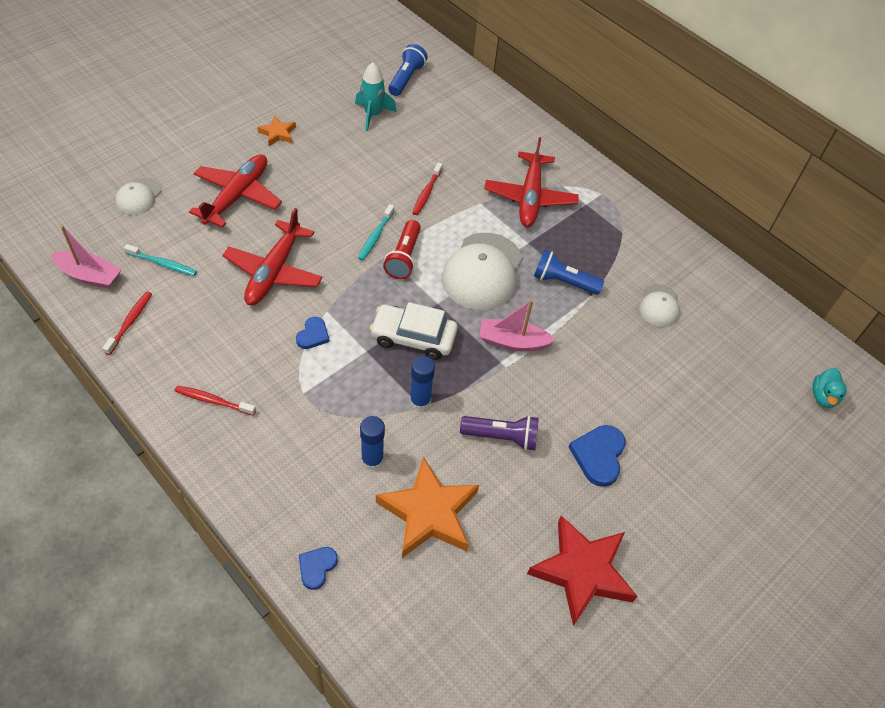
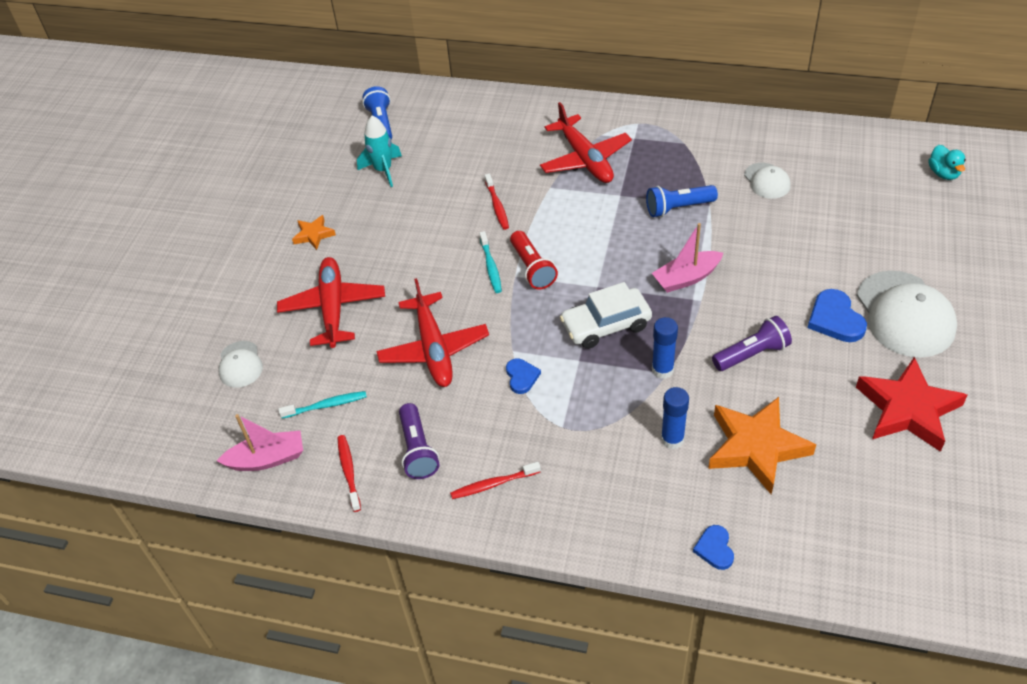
camera: 25 degrees left, 5 degrees down
(189, 338) = (417, 450): none -> purple flashlight
(482, 271) = (607, 239): white cap -> white cap (905, 314)

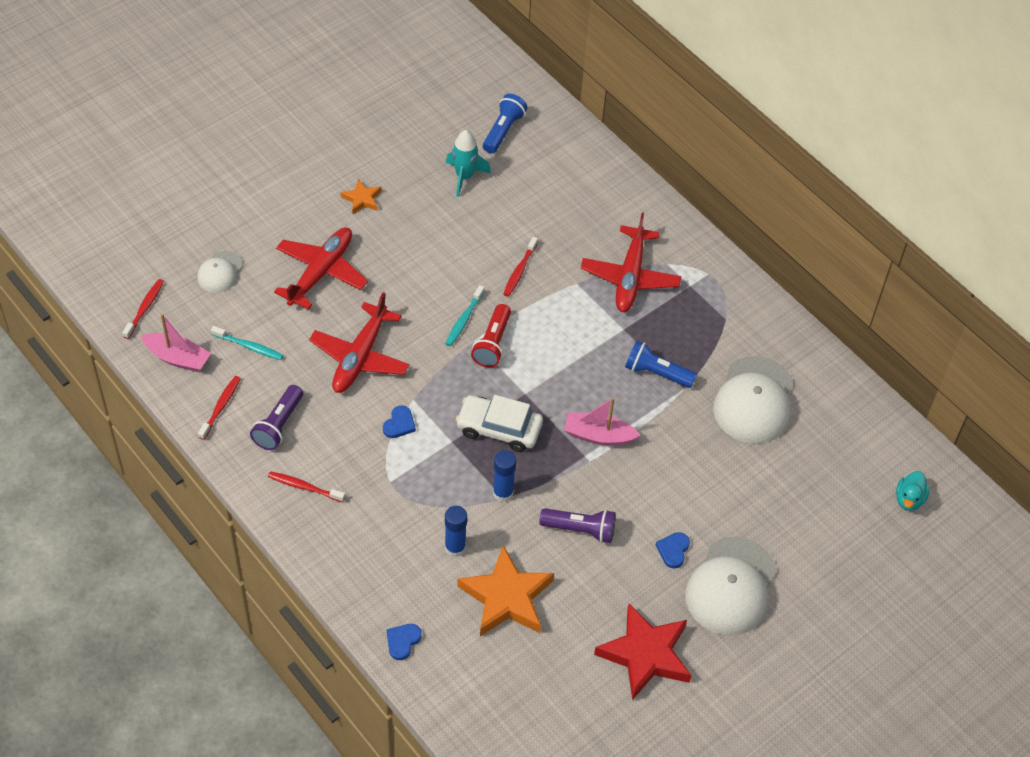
camera: 30 degrees right, 5 degrees up
(195, 439) = (145, 308): none -> red toothbrush
(767, 181) = (754, 401): white cap -> white cap, size x1.90
(835, 319) = (673, 550): blue heart -> blue heart, size x0.62

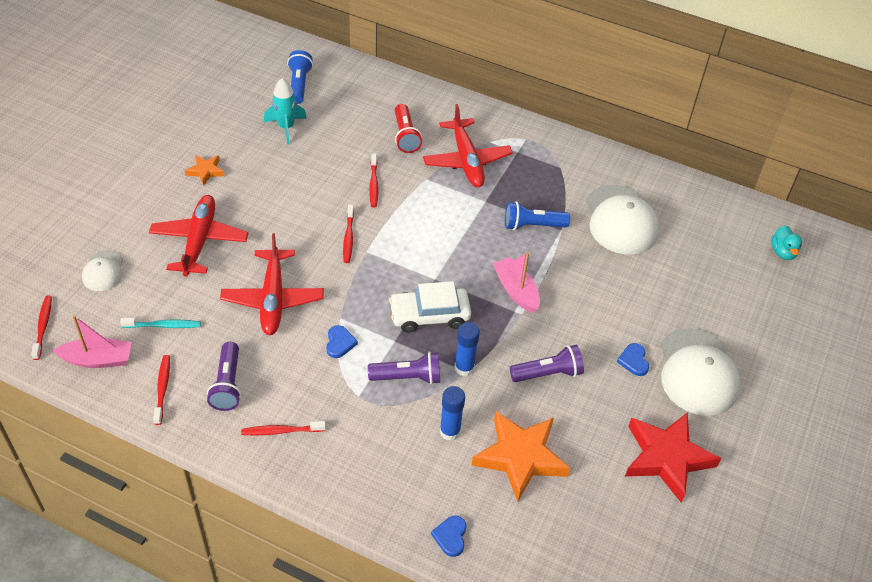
camera: 25 degrees left, 5 degrees down
(444, 481) = (408, 377): none -> purple flashlight
(464, 320) = (348, 238): turquoise toothbrush -> red toothbrush
(492, 343) = (384, 248): red flashlight -> red flashlight (405, 136)
(598, 435) = (516, 291): pink boat -> pink boat turned 75 degrees clockwise

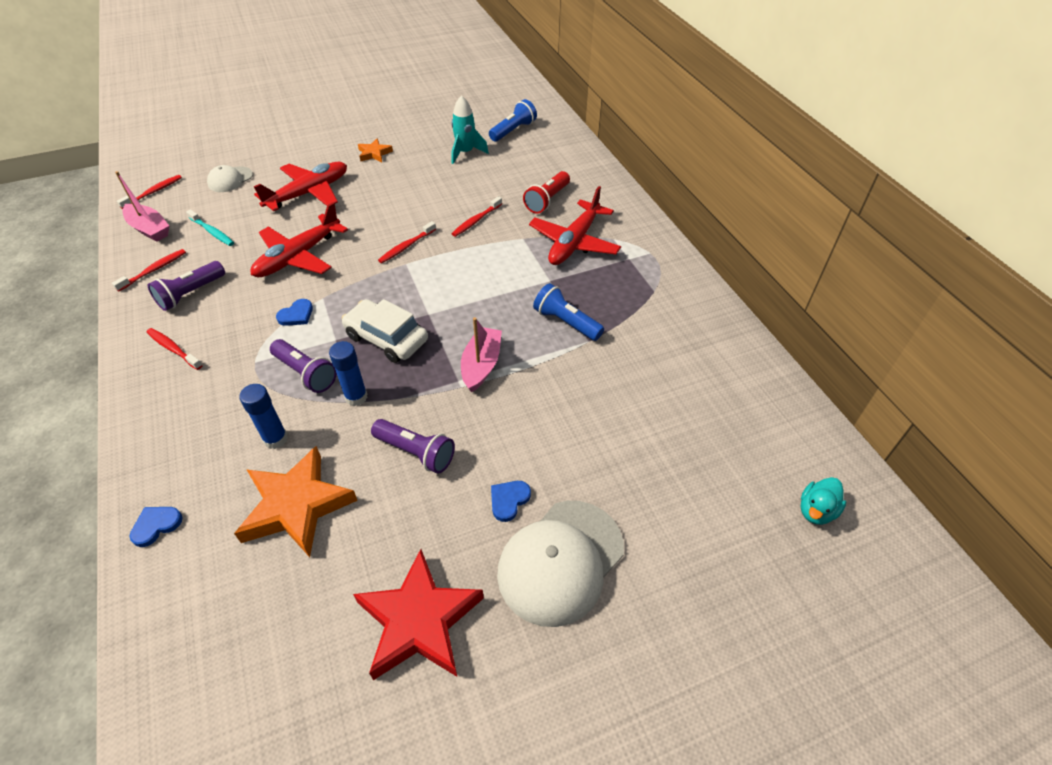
camera: 45 degrees right, 0 degrees up
(621, 220) = (659, 367): white cap -> none

